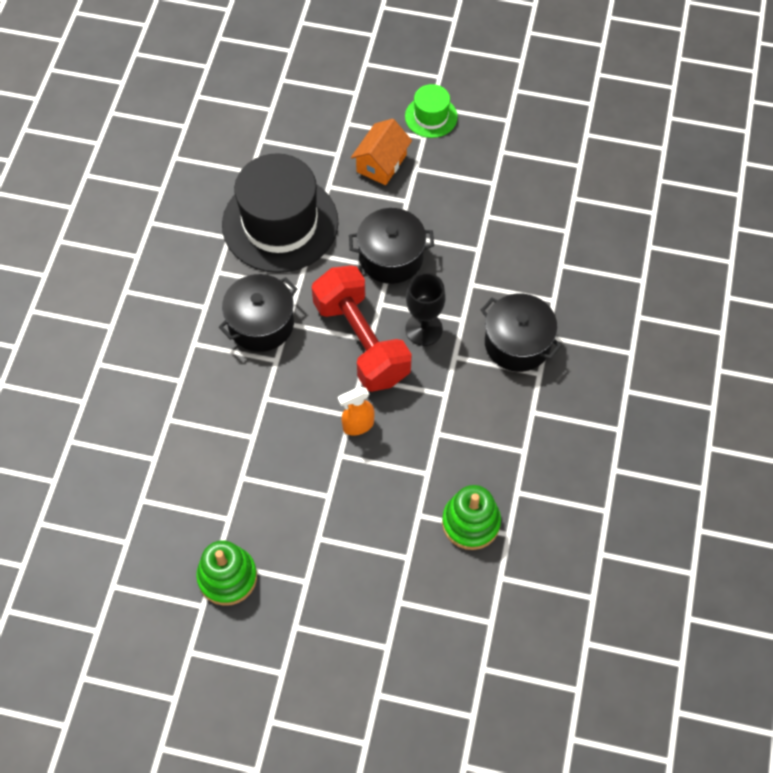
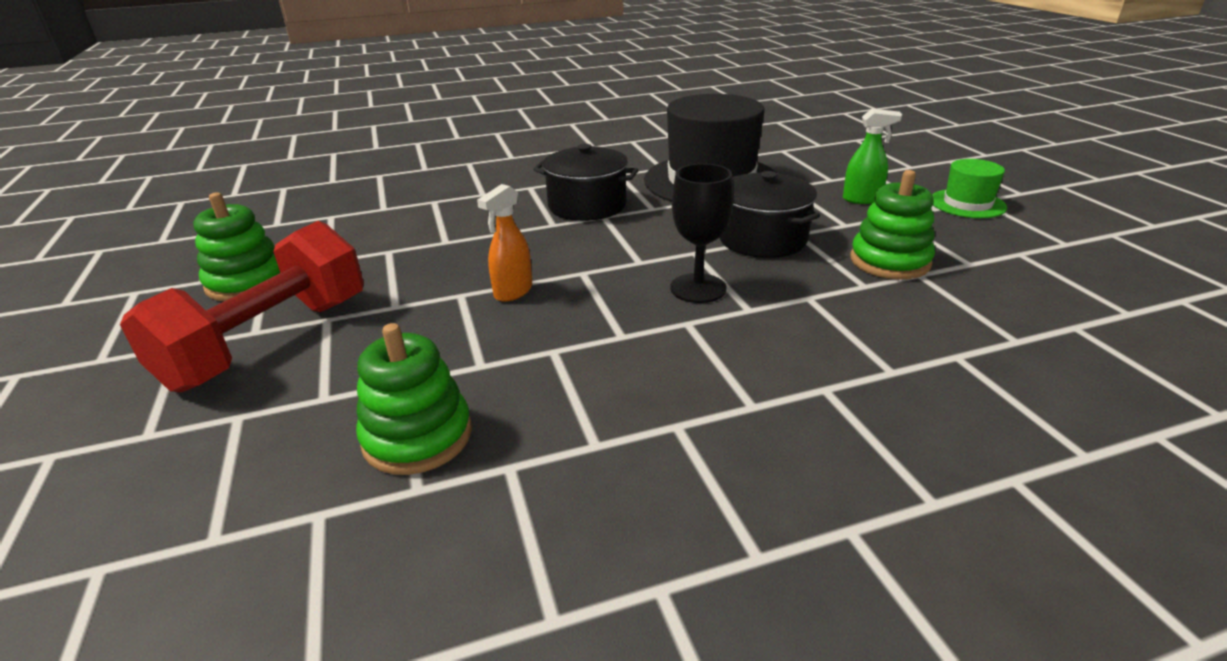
camera: 60 degrees right, 30 degrees down
(358, 425) = (513, 292): orange spray bottle -> orange spray bottle turned 90 degrees counterclockwise
(361, 341) = (630, 258): red dumbbell -> red dumbbell (269, 342)
(381, 163) = (862, 199): orange house -> green spray bottle
(464, 217) = (889, 261): none -> green stacking toy
(517, 343) = (775, 365): black pot -> none

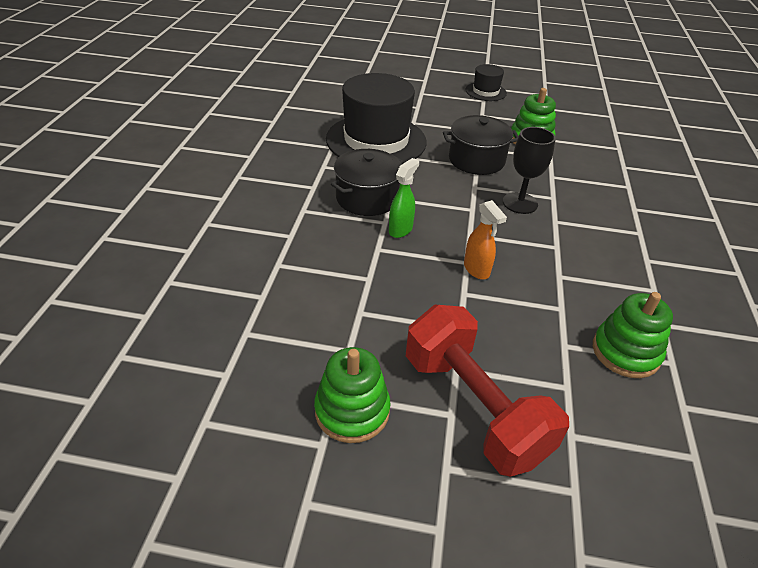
camera: 65 degrees left, 10 degrees up
(862, 199) = (454, 112): green spray bottle -> green spray bottle (400, 229)
(967, 204) = (485, 91): green hat -> black hat

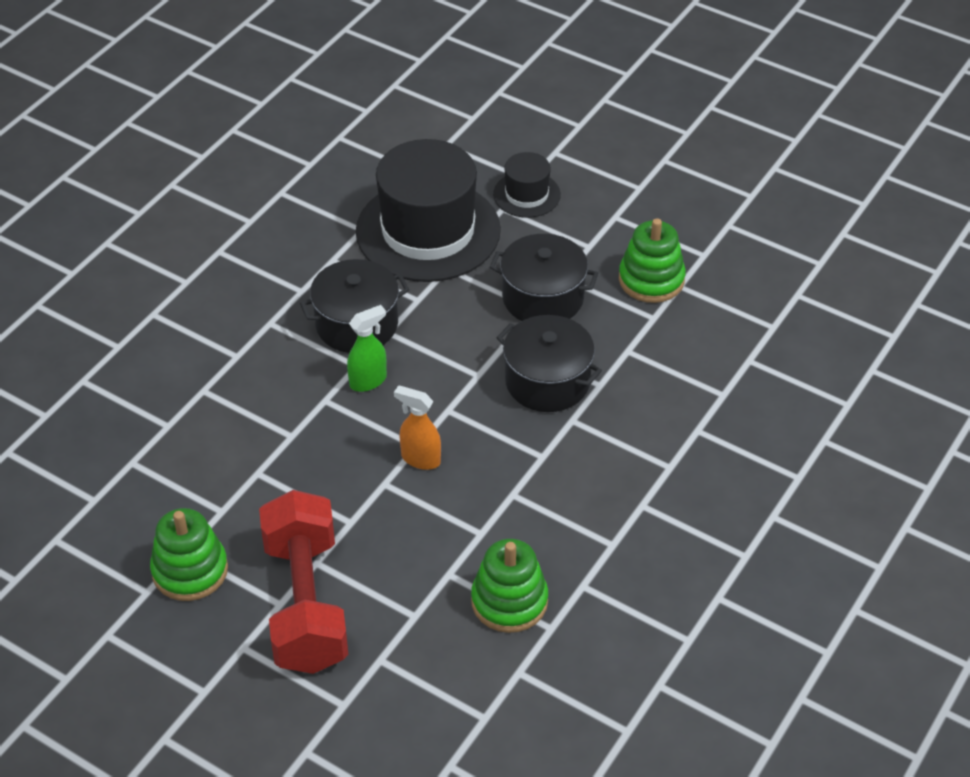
camera: 25 degrees right, 5 degrees up
(476, 270) = (420, 459): orange spray bottle -> orange spray bottle turned 120 degrees clockwise
(485, 91) = (658, 169): black hat -> black hat (526, 194)
(520, 203) = (547, 381): black goblet -> black pot

